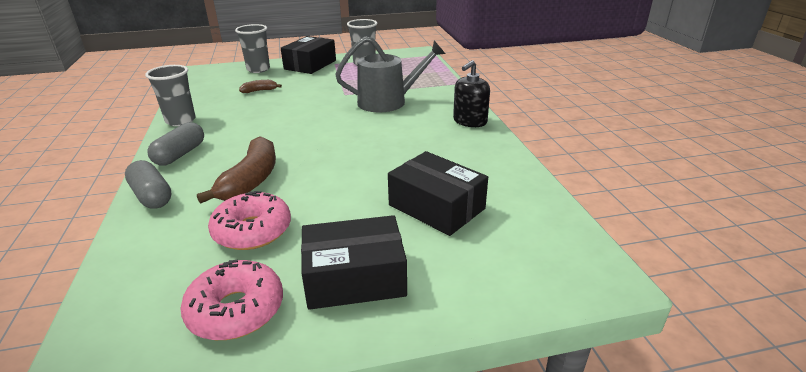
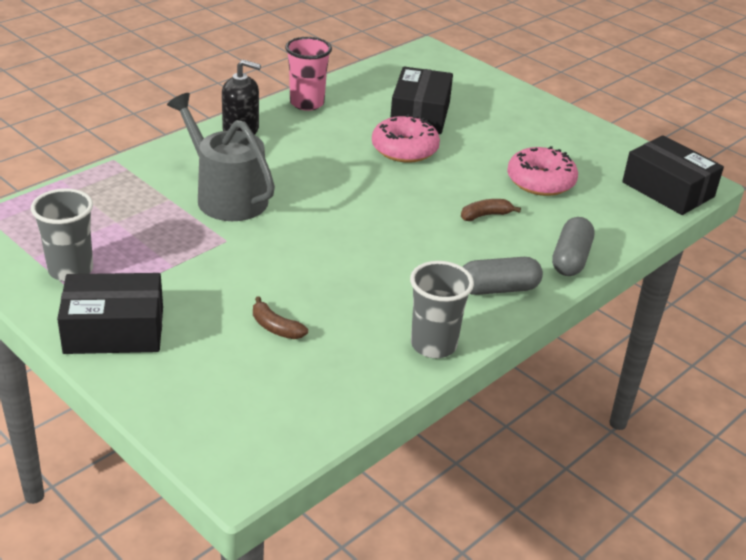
camera: 125 degrees left, 5 degrees up
(236, 310) = (603, 154): pink donut -> pink donut (404, 149)
(251, 180) = (485, 215): brown banana -> brown banana, size x0.50
(258, 69) = (180, 385): grey cup -> none
(355, 277) = (529, 124): black box -> black box (668, 189)
(498, 155) = (307, 103): none -> pink cup

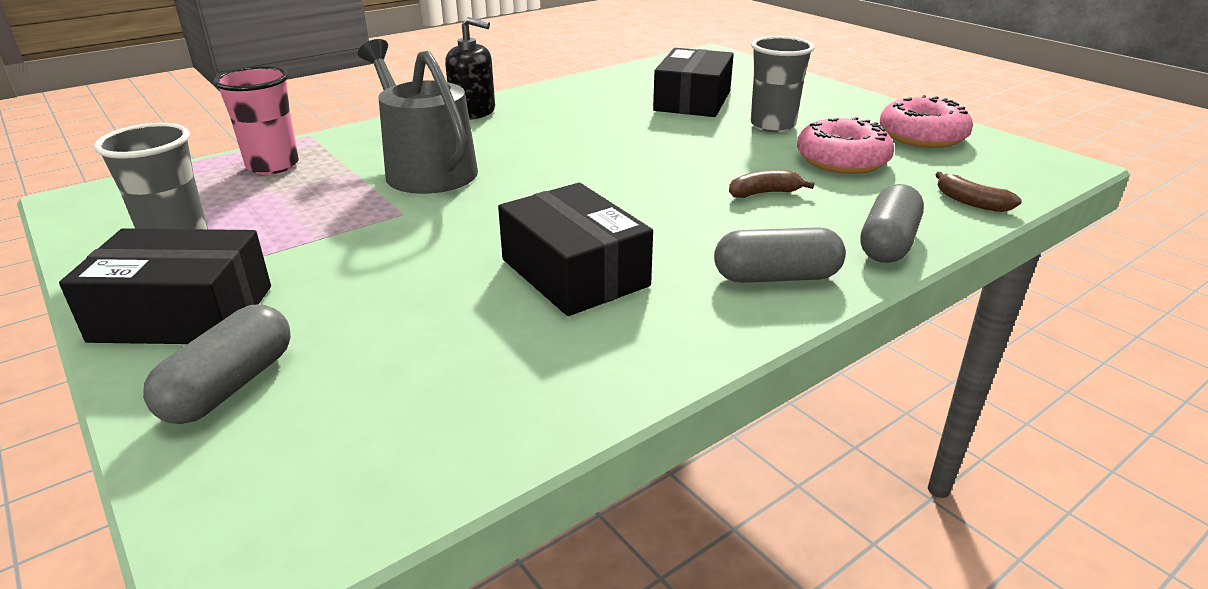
camera: 10 degrees right, 5 degrees down
(176, 379) = (230, 386): none -> grey capsule
(276, 327) = (423, 317): brown banana -> brown banana (971, 202)
(307, 103) = (560, 91): pink cup -> pink cup (273, 165)
(404, 149) = (667, 129): pink donut -> pink donut (922, 136)
(433, 345) = (663, 350): grey cup -> grey cup (772, 125)
(668, 189) = (1021, 171): black box -> black box (574, 272)

